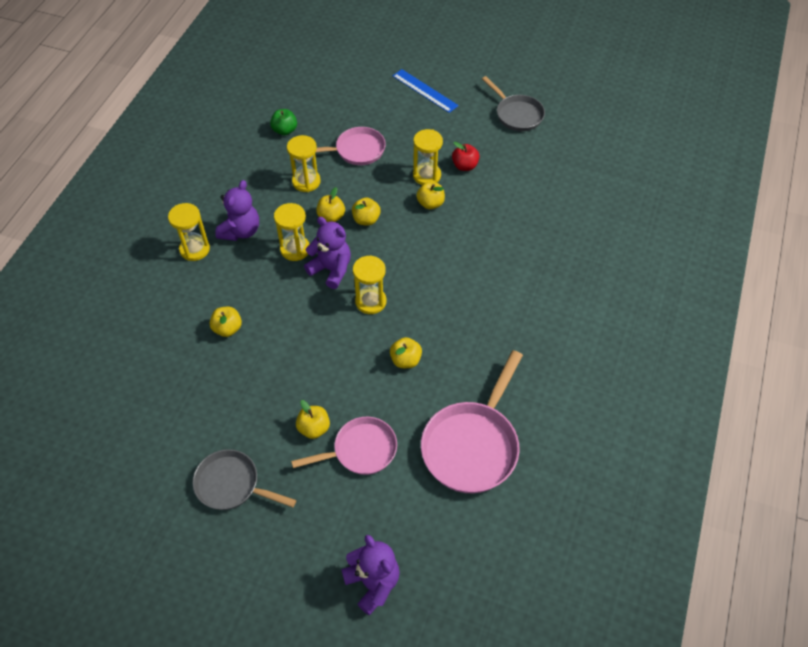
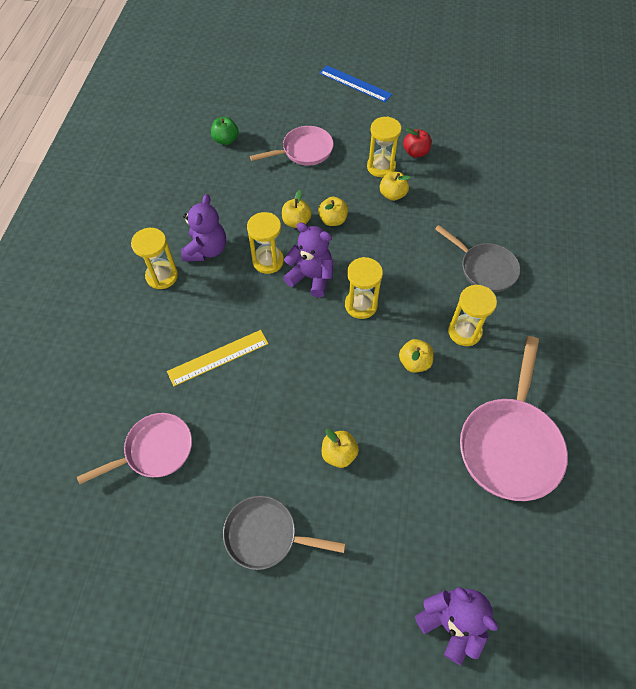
camera: 10 degrees left, 5 degrees up
(227, 329) = (218, 357): yellow apple -> yellow ruler
(306, 181) = (261, 189): yellow hourglass -> yellow hourglass (464, 332)
(360, 450) = (395, 470): pink pan -> pink pan (155, 450)
(517, 114) = (451, 96): grey pan -> grey pan (484, 269)

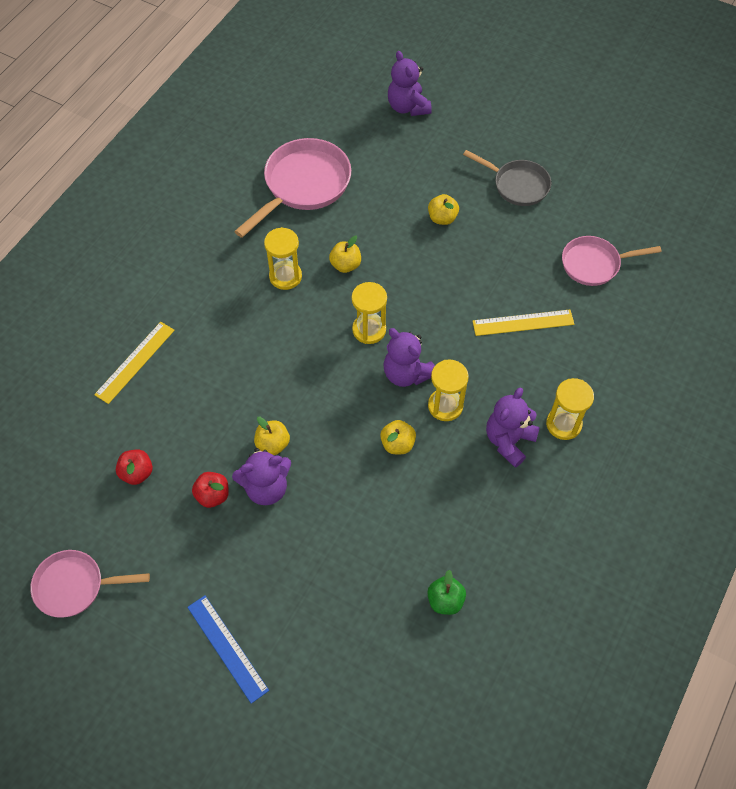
camera: 160 degrees left, 0 degrees up
(304, 151) = (349, 545): pink pan -> pink pan (74, 586)
(333, 220) = (356, 433): yellow apple -> none
(381, 167) = (266, 488): yellow hourglass -> purple teddy bear
(477, 150) = (137, 473): none -> red apple
(484, 269) = (228, 327): grey pan -> none
(538, 219) = (135, 362): none -> yellow ruler

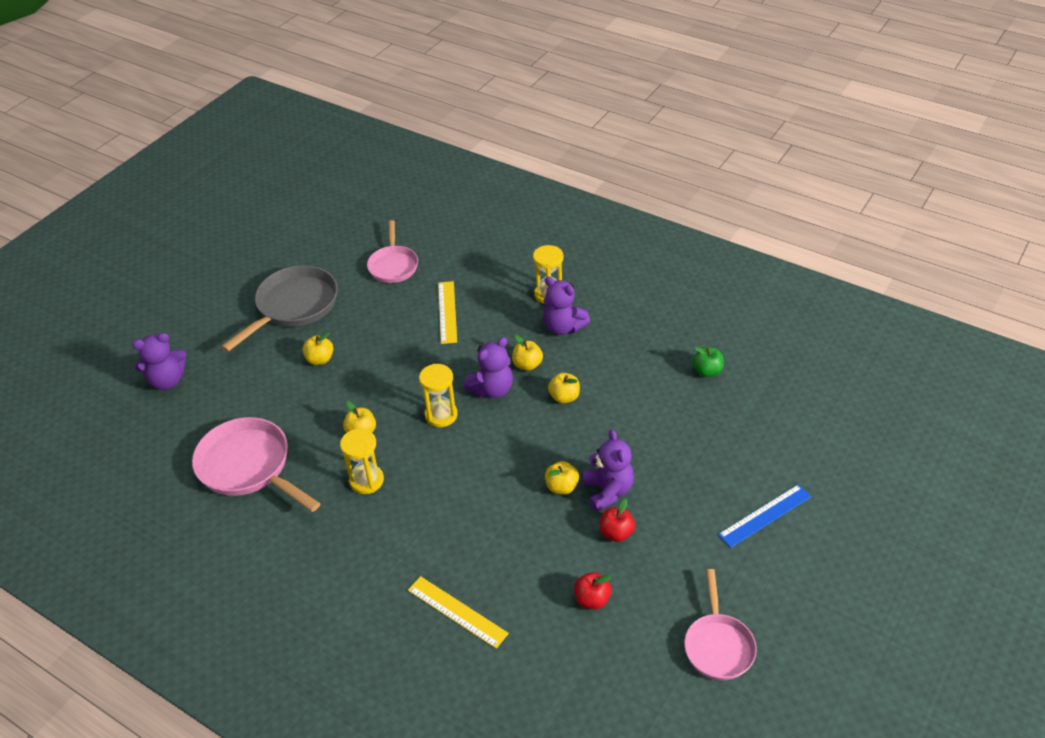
camera: 85 degrees left, 15 degrees down
(445, 406) = (527, 365): yellow hourglass -> yellow apple
(517, 185) = (293, 306): grey pan -> grey pan, size x1.56

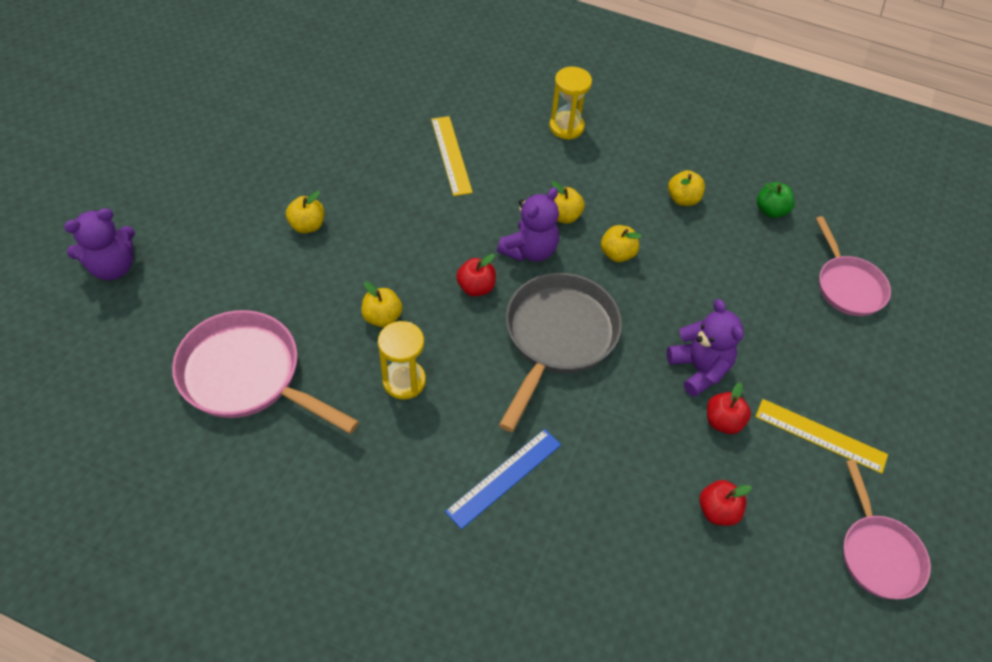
camera: 15 degrees left, 10 degrees up
(293, 306) = (258, 158): grey pan -> grey pan (557, 337)
(393, 265) = (371, 100): pink pan -> pink pan (847, 286)
(441, 415) = (476, 287): yellow hourglass -> red apple
(457, 611) = (560, 545): yellow ruler -> yellow ruler (820, 435)
(562, 487) = (644, 368): yellow apple -> yellow apple (683, 199)
(563, 327) = (593, 166): purple teddy bear -> none
(765, 515) = (884, 383): blue ruler -> blue ruler (504, 477)

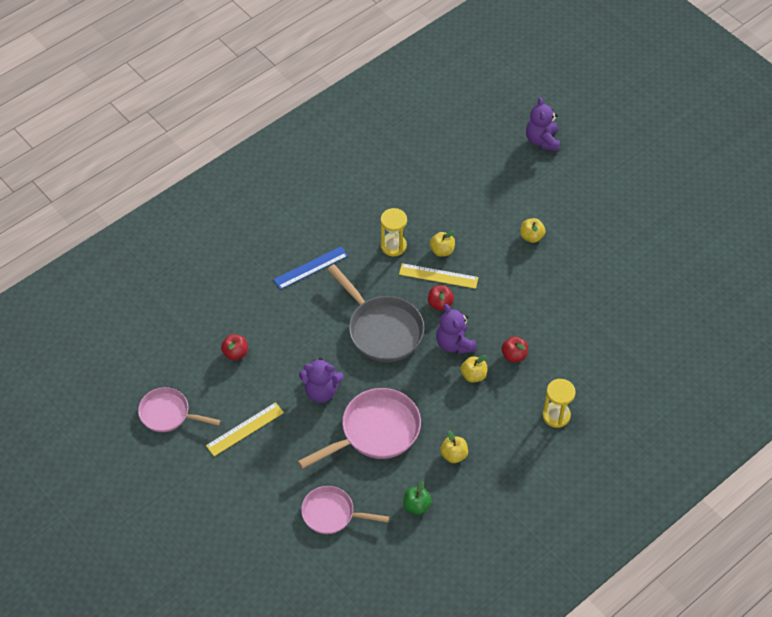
camera: 120 degrees right, 0 degrees up
(247, 376) = (434, 180): pink pan -> pink pan (375, 431)
(451, 155) = (559, 334): yellow ruler -> yellow ruler (438, 276)
(504, 477) = (310, 268): blue ruler -> blue ruler turned 75 degrees clockwise
(617, 254) = (427, 391): yellow apple -> none
(723, 421) = (282, 384): red apple -> red apple (514, 355)

